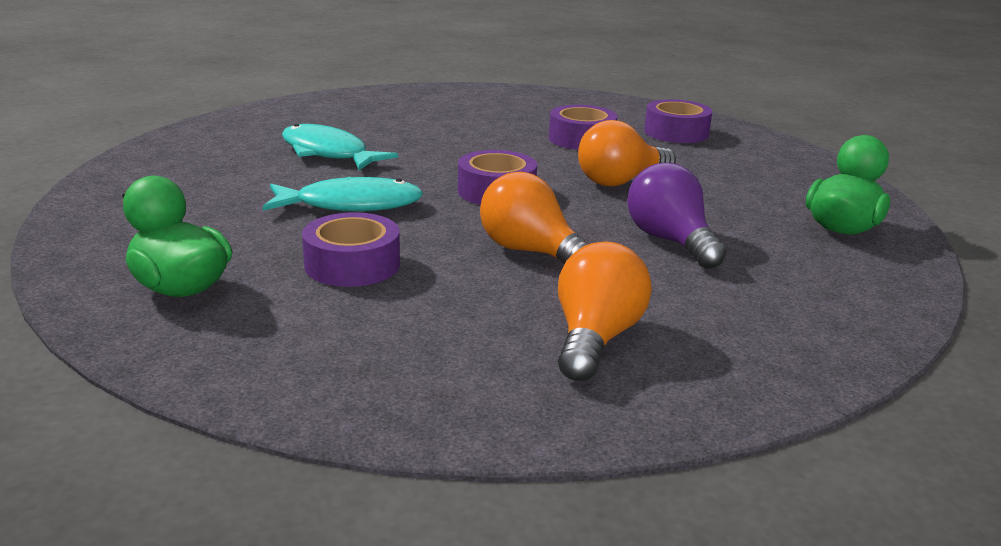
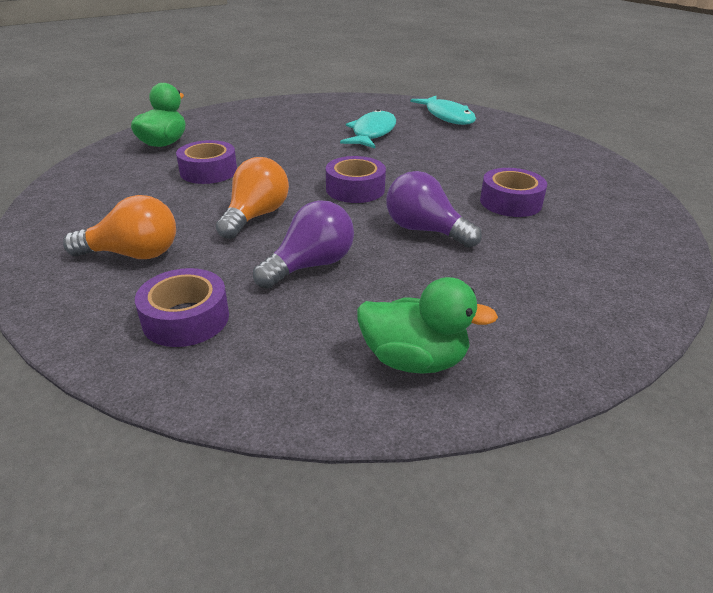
camera: 70 degrees right, 10 degrees up
(351, 205) = (293, 155): turquoise fish -> turquoise fish (447, 116)
(620, 181) = (425, 230): orange light bulb -> purple light bulb
(676, 132) = (596, 242): purple tape -> purple tape (186, 318)

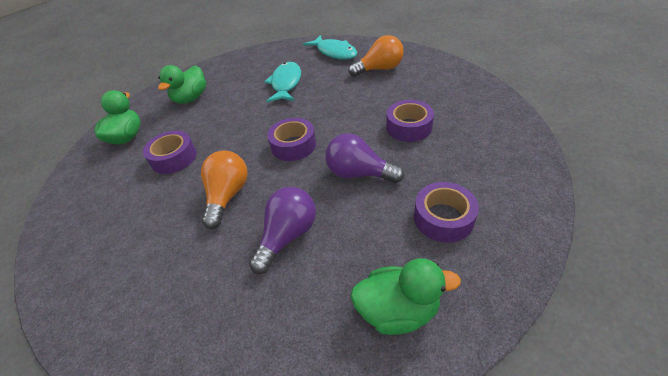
camera: 10 degrees left, 10 degrees up
(133, 254) = (144, 267): orange light bulb -> orange light bulb (379, 69)
(186, 318) = (211, 325): purple tape -> purple tape (443, 218)
(252, 125) = (191, 98): none -> green duck

